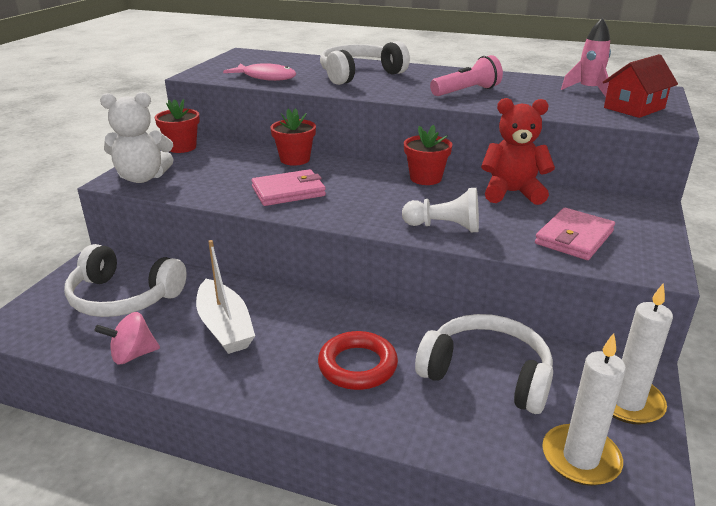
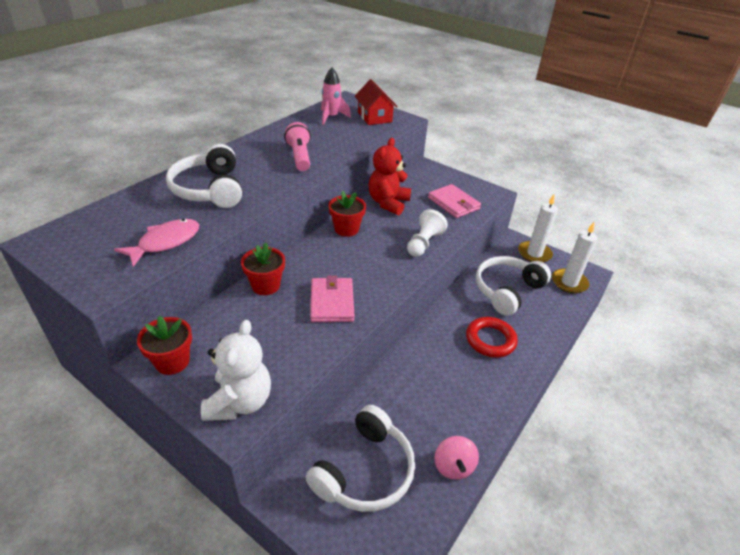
camera: 75 degrees left, 10 degrees up
(225, 327) = (431, 401): white boat -> none

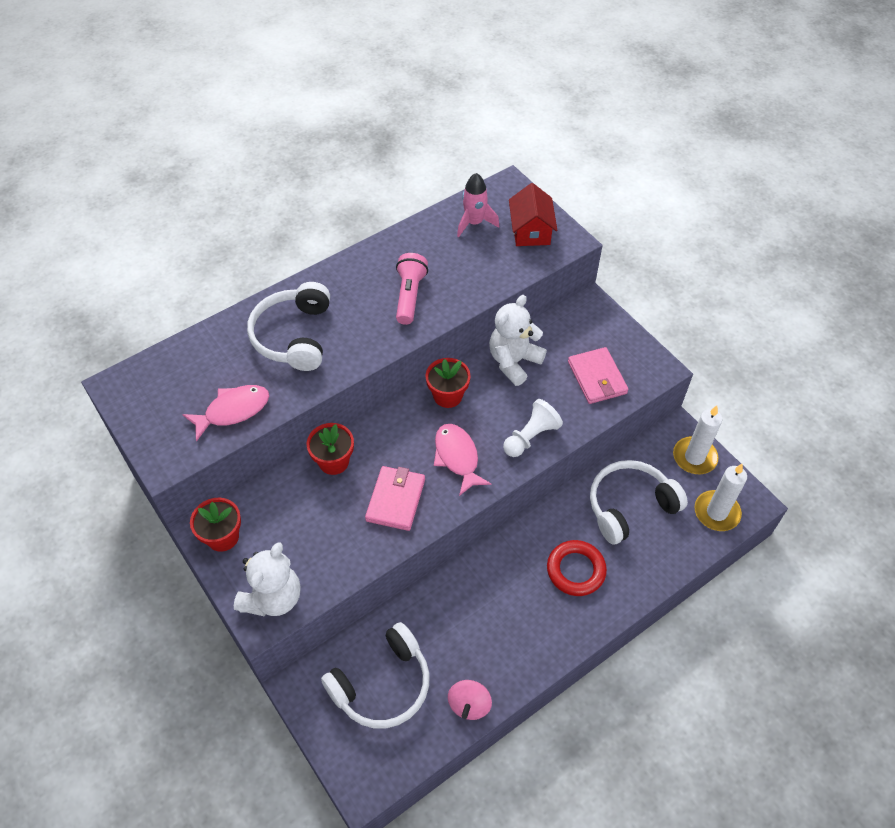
camera: 20 degrees right, 15 degrees up
(372, 265) = (457, 457): none -> pink fish
(388, 203) = (514, 362): red teddy bear -> white teddy bear

